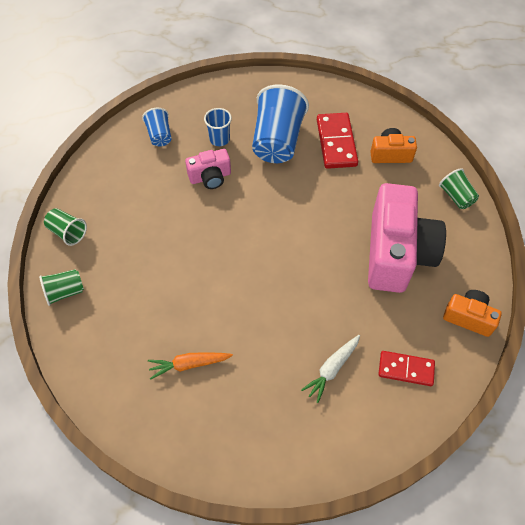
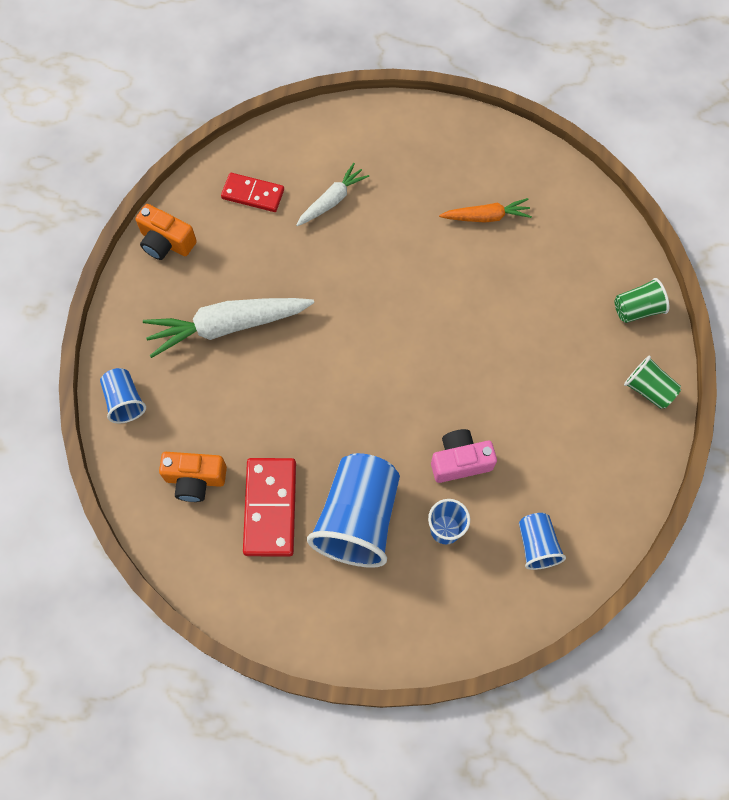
camera: 175 degrees left, 10 degrees up
(396, 253) = (227, 326): pink camera -> white carrot
(456, 196) = (125, 401): green cup -> blue cup

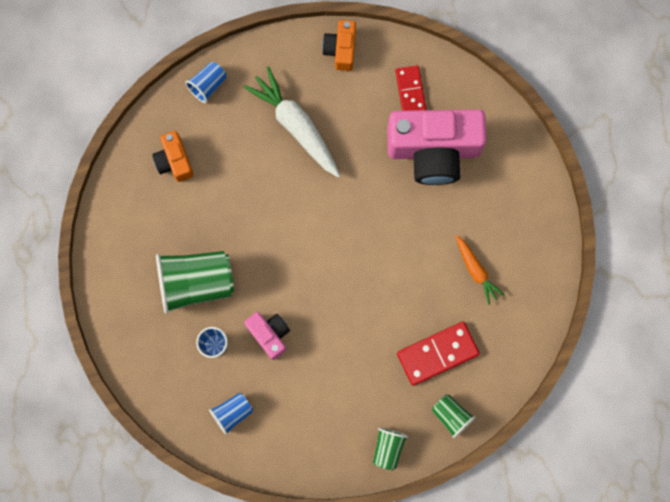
camera: 65 degrees right, 10 degrees up
(270, 508) = (177, 220): red domino -> red domino (437, 353)
(332, 200) = (433, 150): white carrot -> pink camera
(358, 518) = (196, 283): blue cup -> green cup

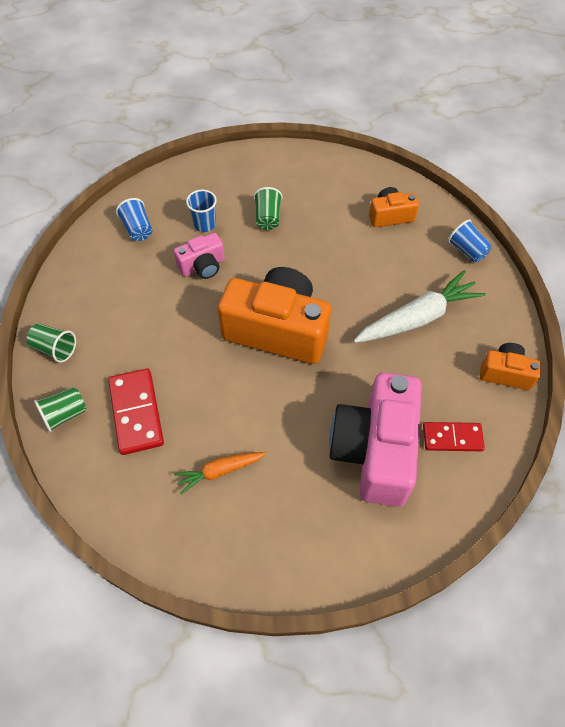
camera: 100 degrees right, 20 degrees down
(196, 283) = (268, 218): green cup -> green cup, size x0.51
(331, 249) = (277, 330): none -> orange camera

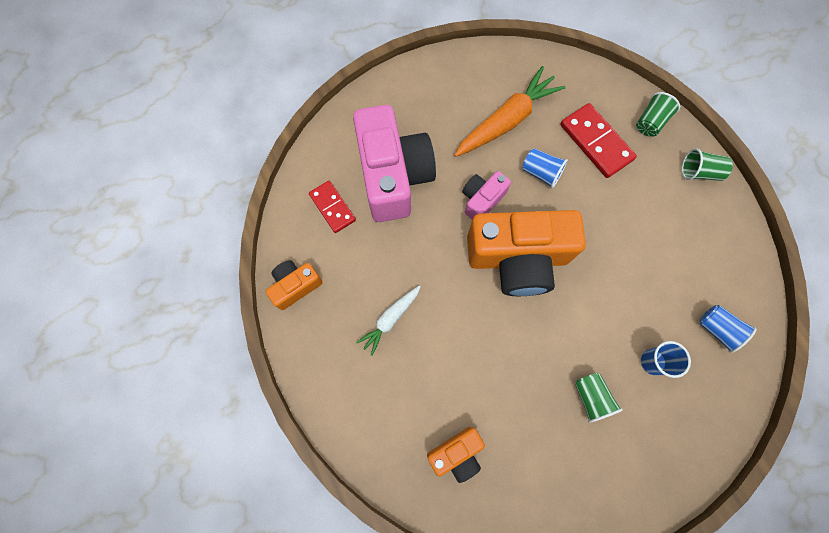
camera: 160 degrees right, 15 degrees up
(202, 266) = (624, 306): pink camera -> pink camera (482, 200)
(220, 471) = (507, 120): orange carrot -> orange carrot, size x1.77
(418, 318) = (390, 319): white carrot -> white carrot, size x0.56
(452, 438) = (332, 207): red domino -> red domino turned 75 degrees clockwise
(467, 250) = (358, 431): blue cup -> blue cup (541, 173)
(505, 373) = (295, 286): orange camera -> orange camera turned 150 degrees clockwise

